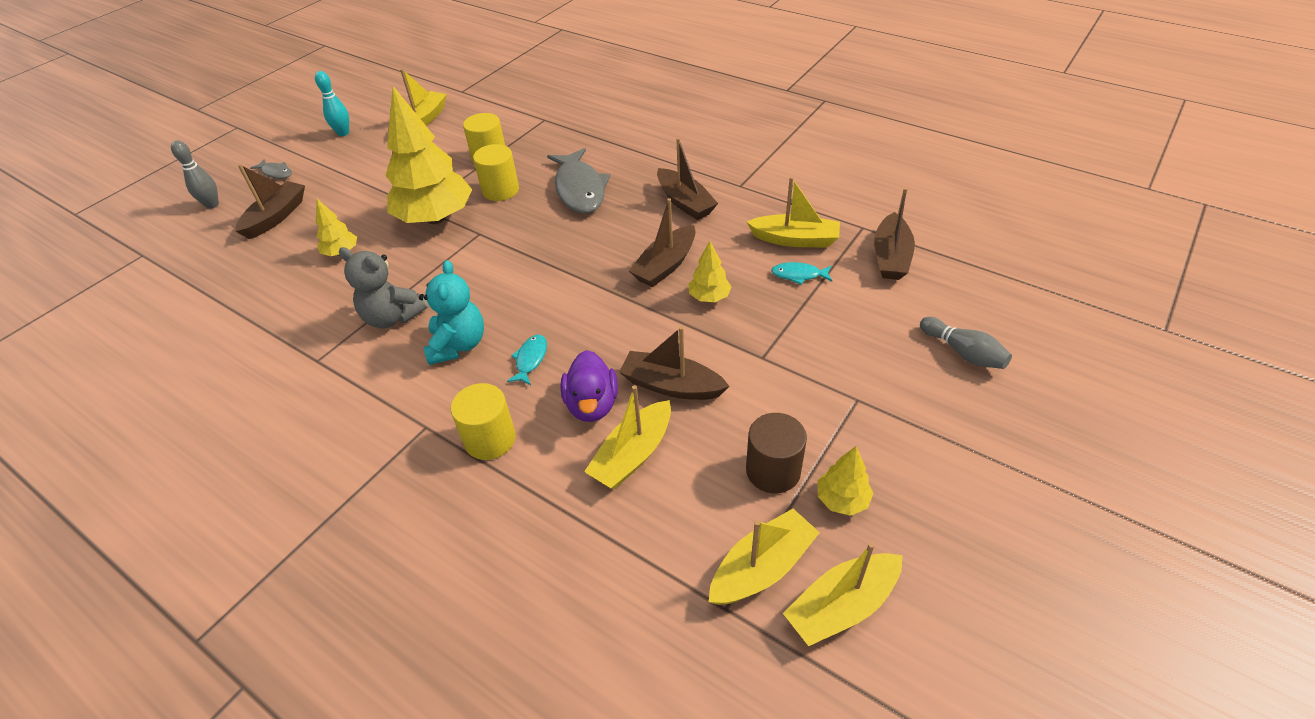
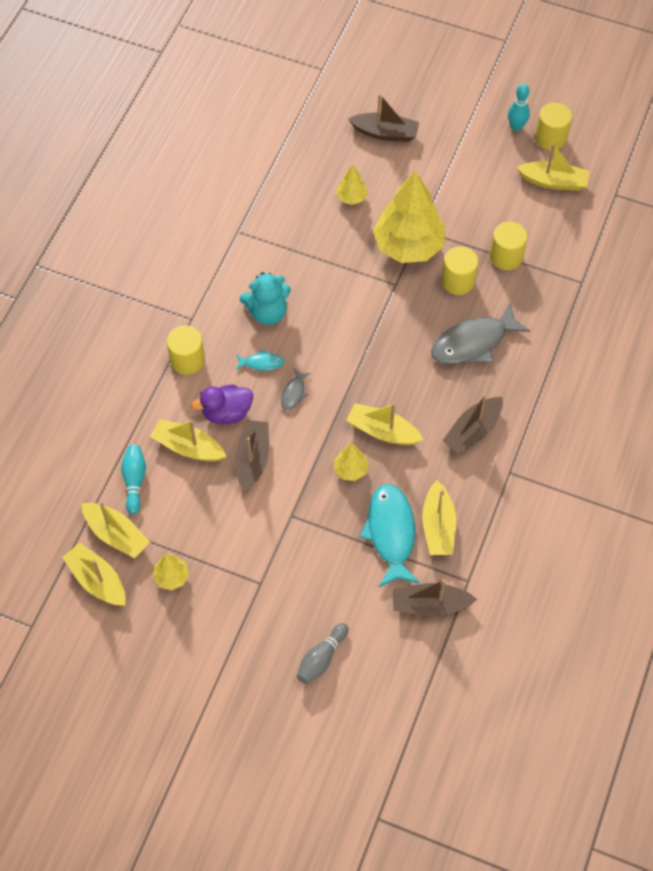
camera: 75 degrees right, 15 degrees up
(212, 205) = (391, 81): grey bowling pin -> none
(276, 172) = (444, 104): grey fish -> grey fish (294, 393)
(373, 116) = (550, 138): none -> yellow cylinder
(392, 317) = (287, 260): grey teddy bear -> none
(665, 265) = (383, 431): brown boat -> yellow boat
(672, 531) = (134, 481): none -> turquoise bowling pin
(773, 471) = (188, 533): brown cylinder -> none
(799, 275) = (391, 533): turquoise fish -> turquoise fish, size x2.14

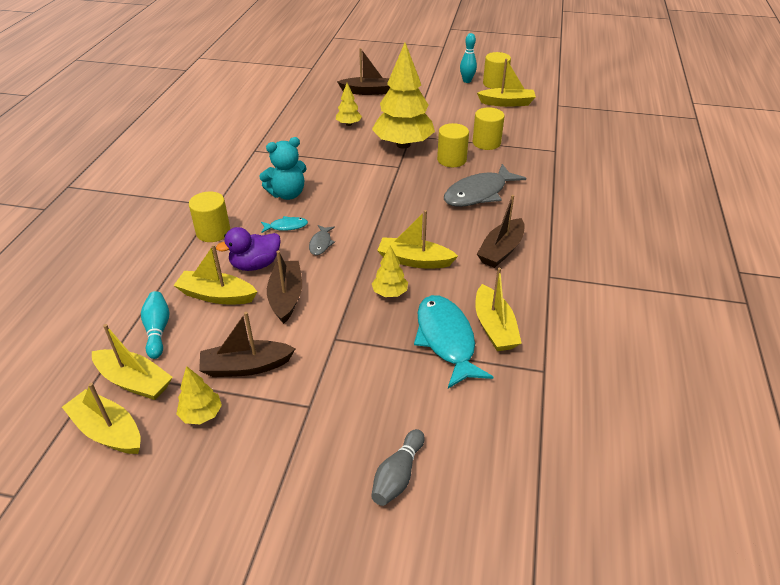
camera: 10 degrees left, 20 degrees down
(430, 605) = (510, 399): brown boat -> brown boat (246, 367)

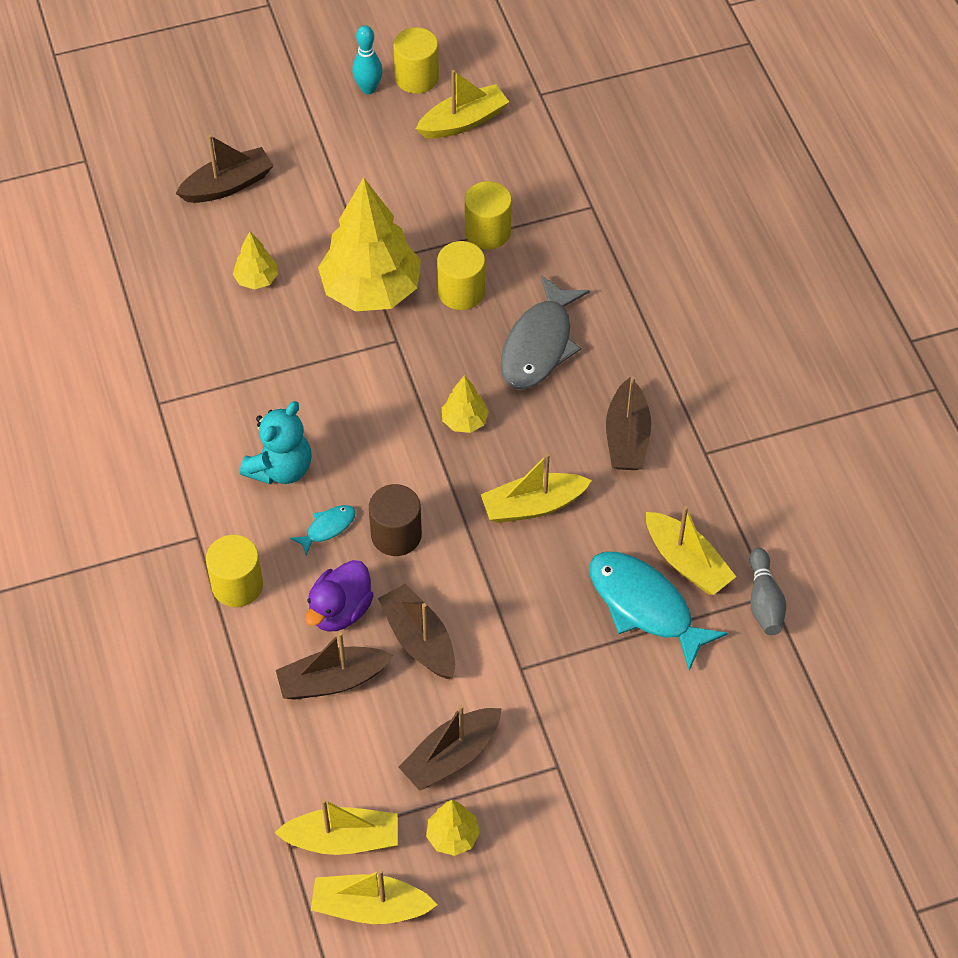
camera: 30 degrees left, 15 degrees up
(157, 330) = (306, 764): turquoise bowling pin -> none
(216, 295) = (332, 680): yellow boat -> brown boat
(321, 243) = (396, 535): grey fish -> brown cylinder
(390, 293) = (538, 571): yellow tree -> yellow tree (464, 421)
(398, 475) = (700, 793): grey bowling pin -> grey bowling pin (764, 601)

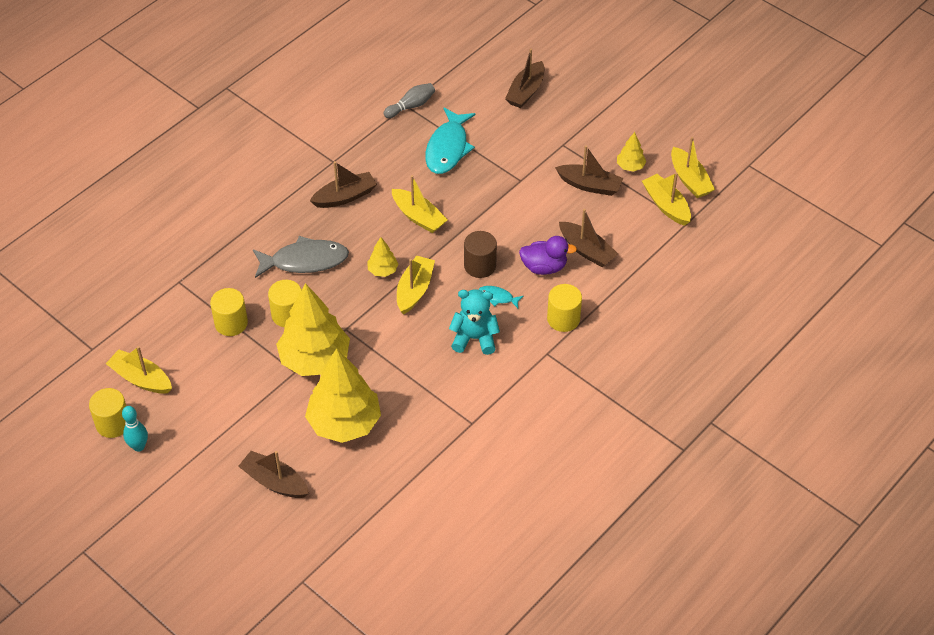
camera: 120 degrees left, 5 degrees down
(256, 279) = (344, 423): yellow tree -> yellow tree, size x2.23
(419, 640) = (536, 227): brown boat -> brown boat (526, 91)
(687, 562) = (409, 143): yellow boat -> yellow boat (414, 290)

